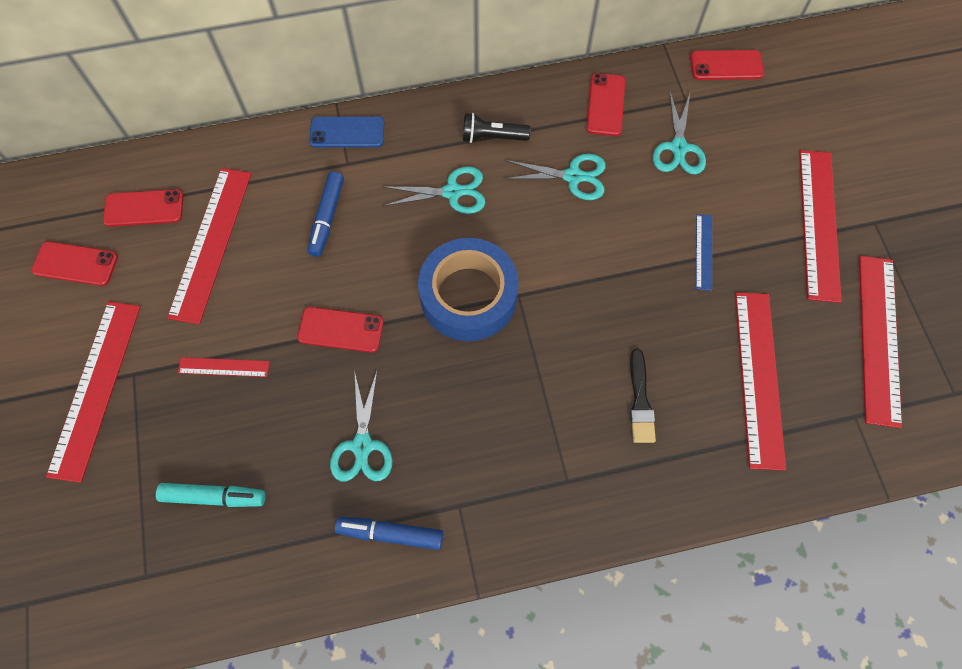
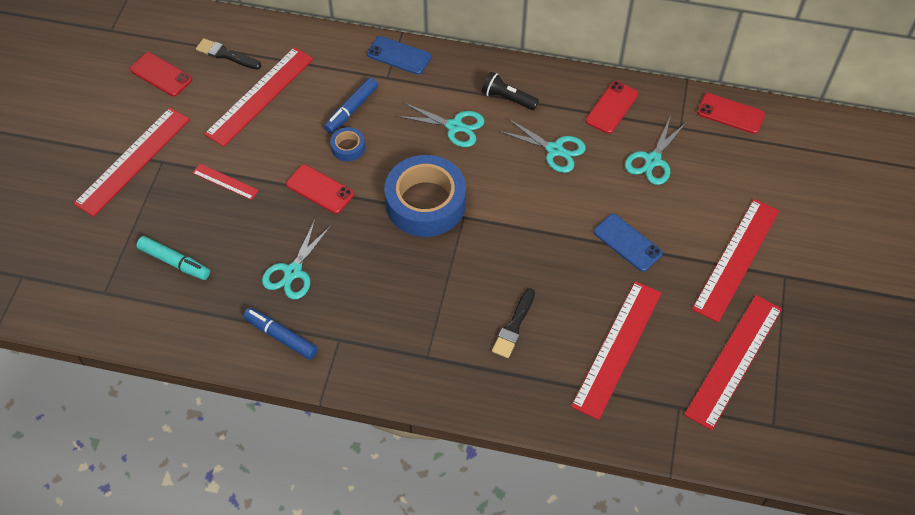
camera: 25 degrees right, 10 degrees down
(144, 208) = (226, 55): red phone -> black brush
(346, 265) = (348, 147): none -> blue tape
(704, 251) = (627, 242): blue ruler -> blue phone

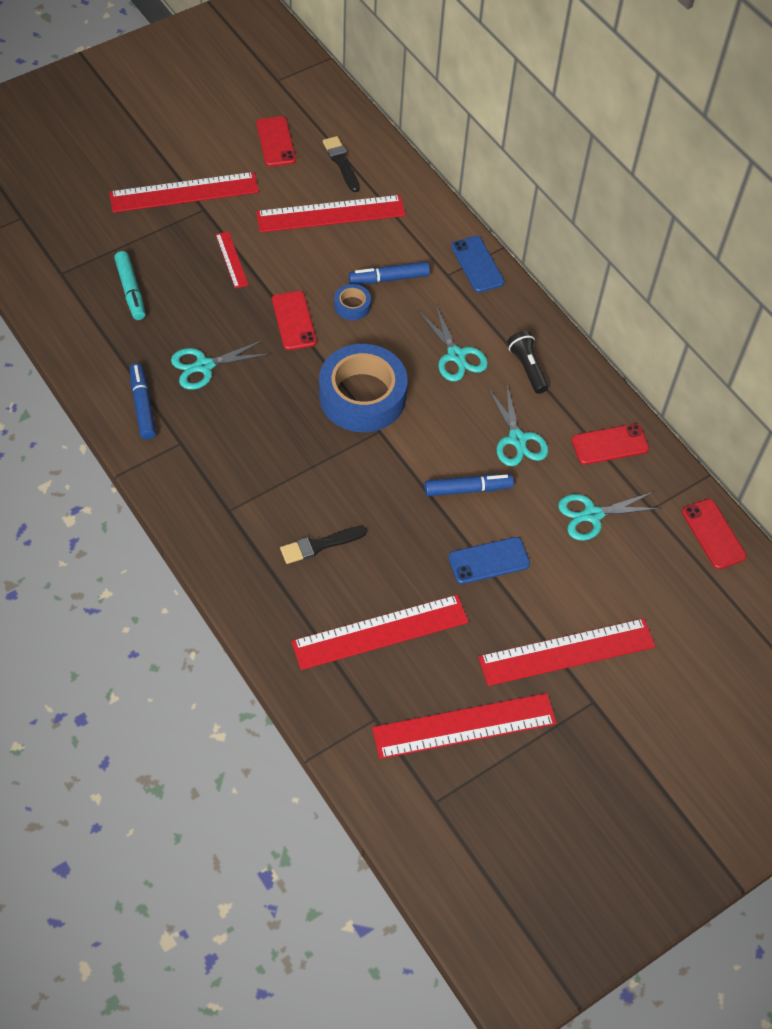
camera: 40 degrees right, 0 degrees up
(562, 207) = (468, 489): none -> blue marker
(627, 242) = (489, 561): blue phone -> blue phone turned 75 degrees clockwise

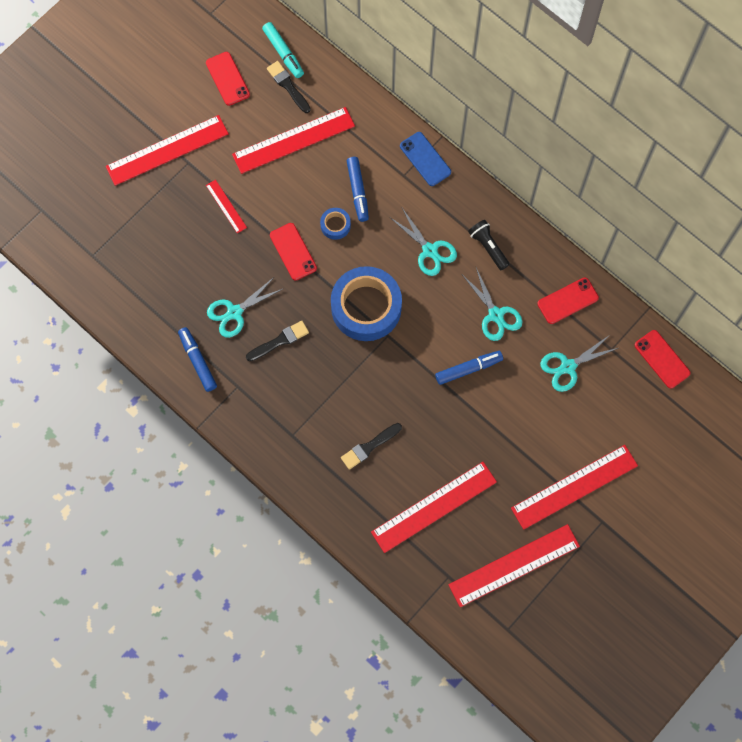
camera: 10 degrees left, 15 degrees up
(131, 290) = (154, 257): turquoise marker -> turquoise marker (283, 53)
(247, 407) = (280, 341): none -> black brush
(389, 278) = (358, 191): blue marker -> blue marker turned 75 degrees counterclockwise
(489, 561) = (499, 426): blue phone -> none

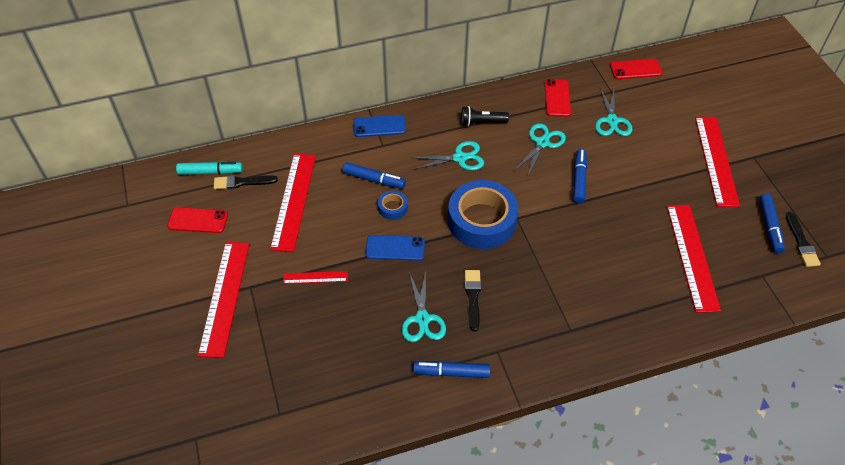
camera: 60 degrees left, 20 degrees down
(293, 251) = (395, 248): red phone -> blue phone
(369, 447) = (613, 277): black brush -> black brush (801, 243)
(496, 315) = (542, 143): turquoise scissors -> turquoise scissors turned 60 degrees counterclockwise
(514, 565) = (769, 227): red ruler -> blue marker

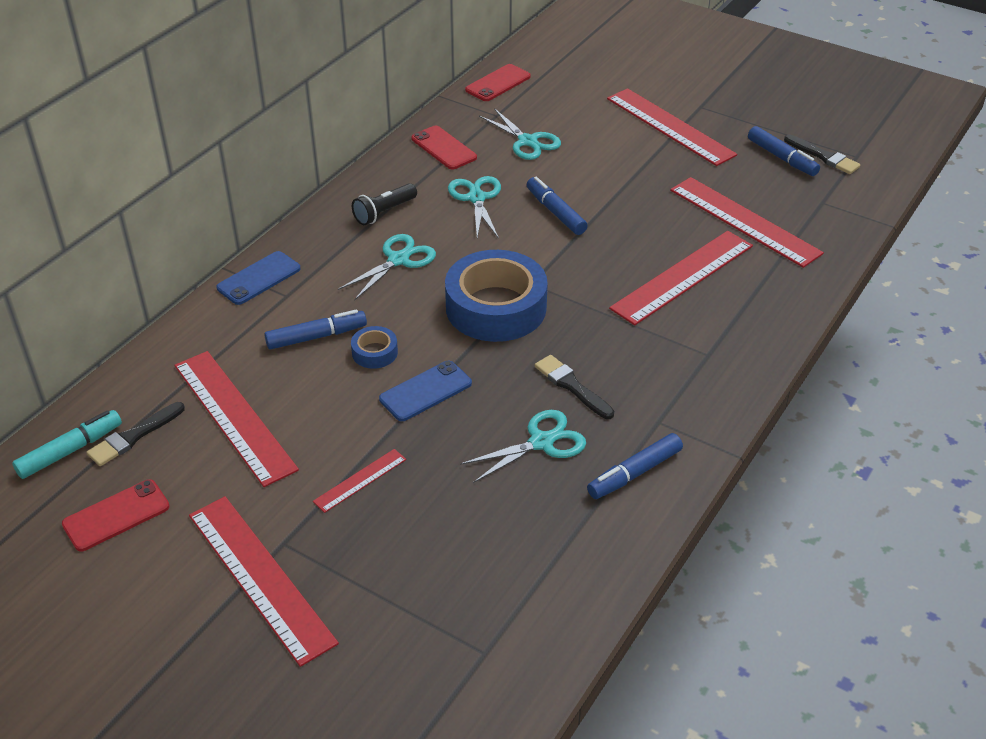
camera: 40 degrees left, 10 degrees down
(422, 319) = (541, 442): turquoise scissors -> turquoise scissors turned 75 degrees counterclockwise
(610, 270) = (682, 277): none -> red ruler

